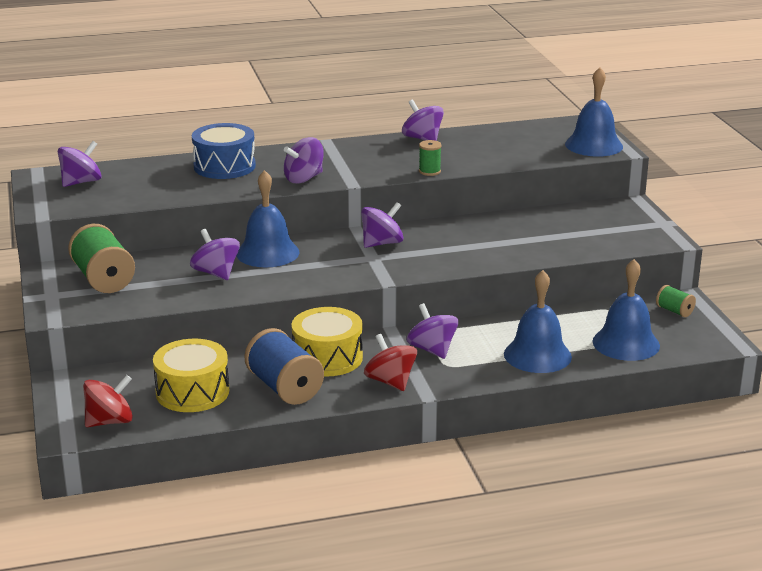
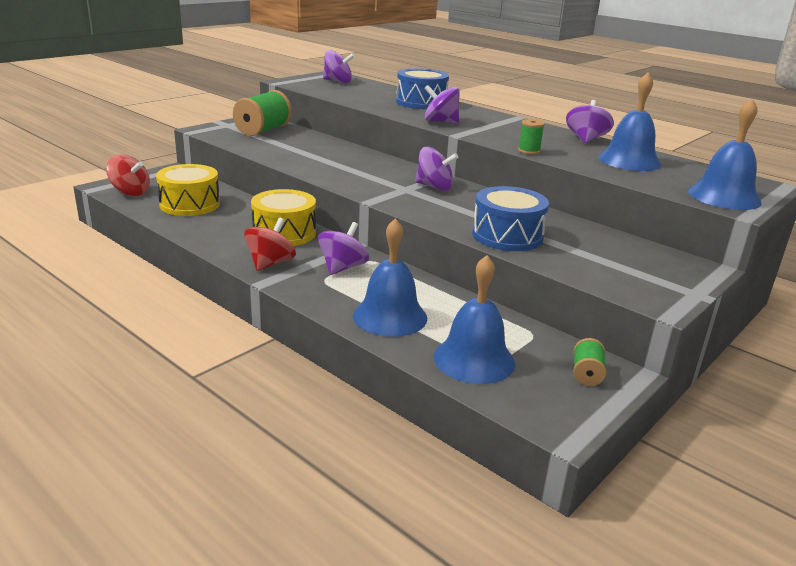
camera: 55 degrees right, 0 degrees up
(216, 273) = (310, 152): purple spinning top -> none
(267, 253) = (362, 159): blue bell -> blue bell (629, 161)
(284, 388) = (223, 229): blue spool -> none
(517, 250) = (507, 236): none -> blue drum

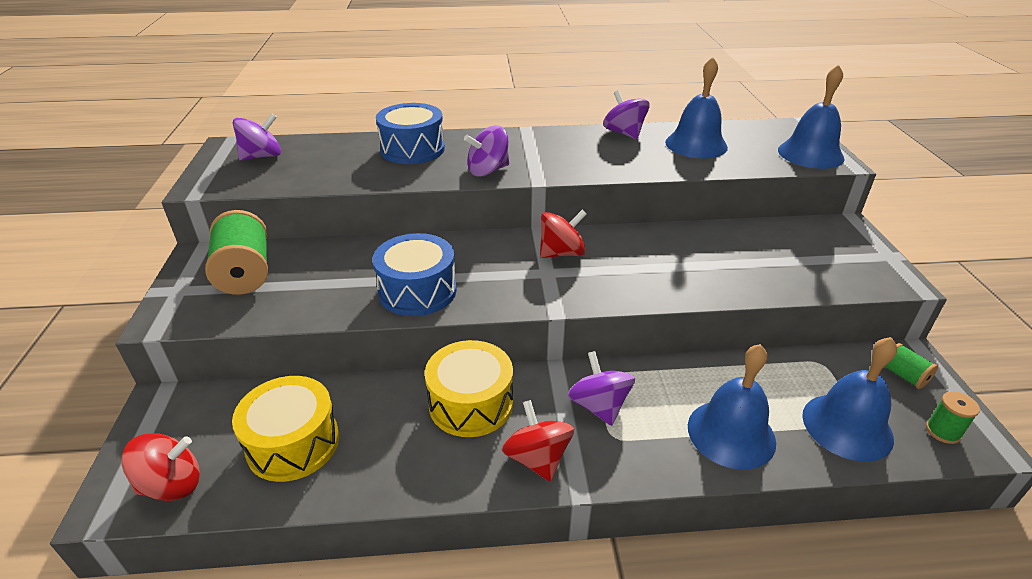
camera: 45 degrees left, 10 degrees up
(434, 187) = (561, 253): purple spinning top -> red spinning top
(507, 236) = (715, 278): blue drum -> blue drum (417, 291)
(529, 151) = (625, 172): green spool -> green spool (943, 431)

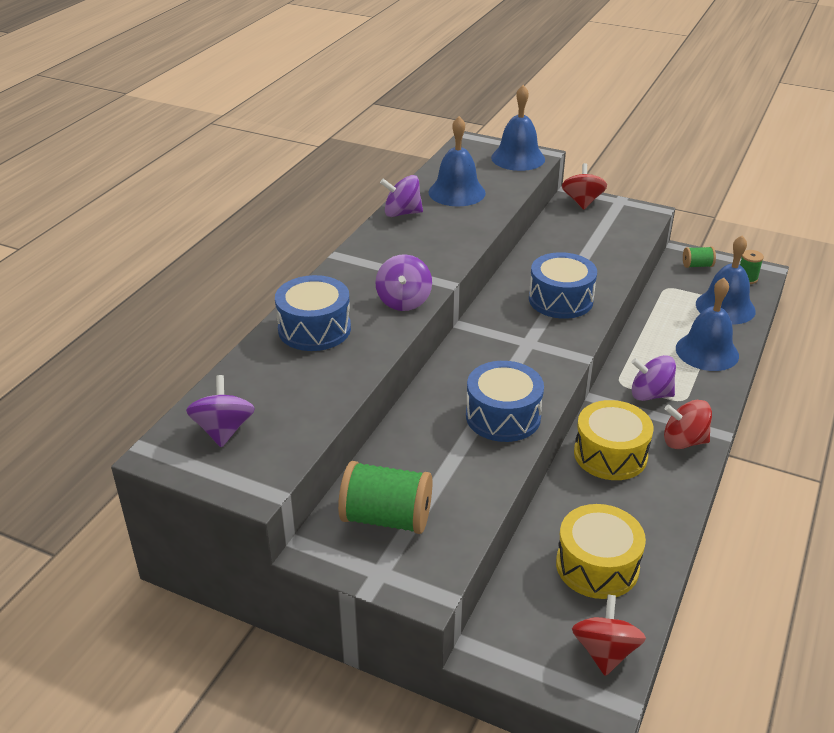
camera: 60 degrees left, 0 degrees up
(561, 253) = (507, 326): red spinning top -> red spinning top (582, 202)
(641, 270) = (560, 300): none -> blue drum

